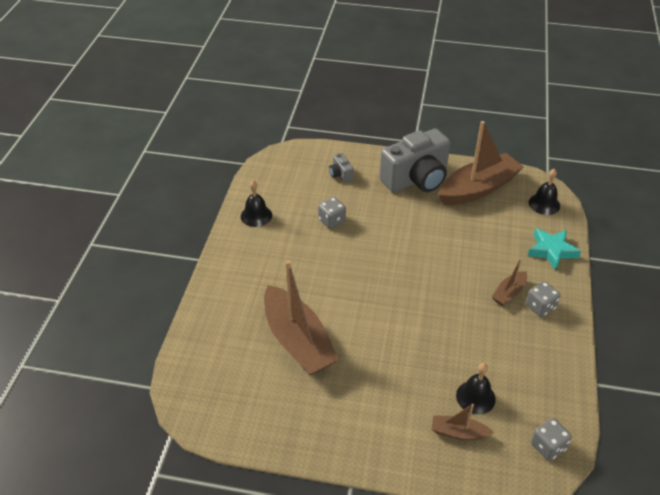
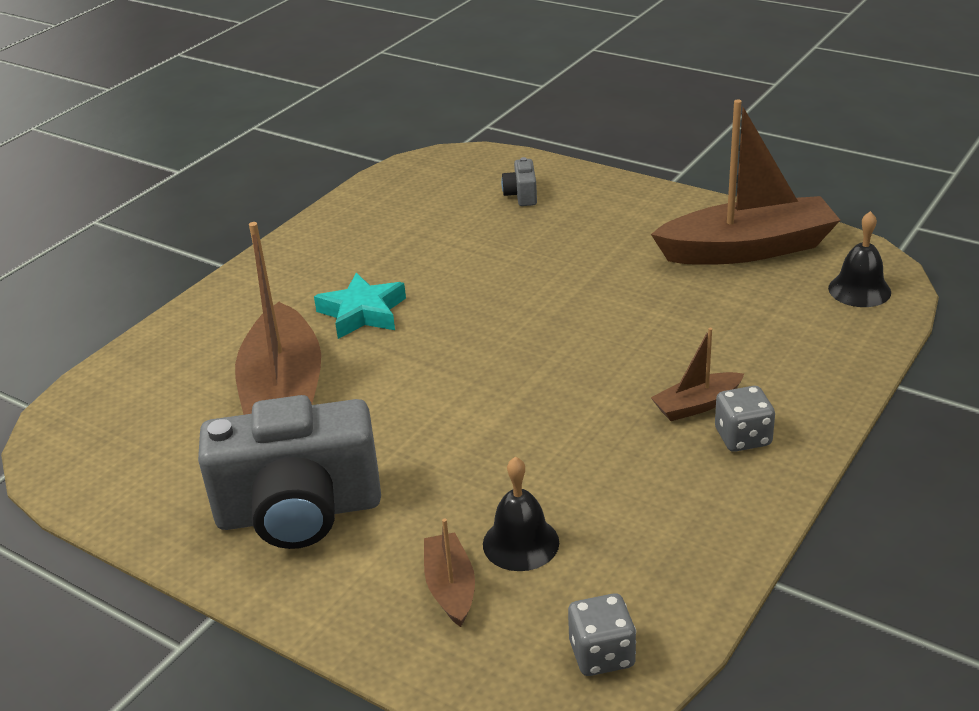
camera: 25 degrees right, 10 degrees down
(256, 215) = (349, 225): black bell -> none
(332, 220) = (461, 251): grey dice -> none
(416, 179) = (645, 220): grey camera -> grey camera (299, 512)
(458, 432) = (450, 587): brown boat -> brown boat turned 45 degrees clockwise
(551, 251) = (825, 360): turquoise star -> turquoise star (362, 313)

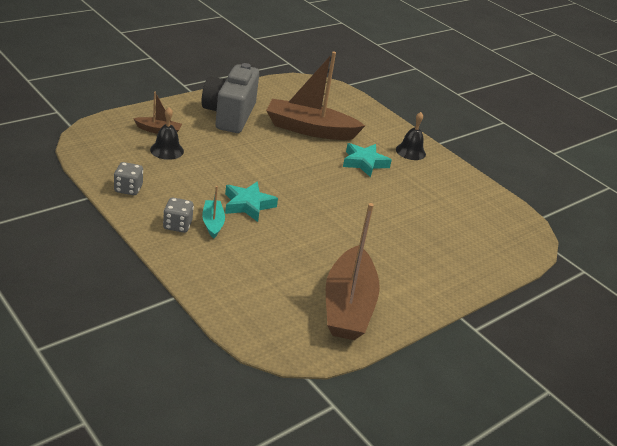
camera: 100 degrees right, 0 degrees up
(521, 195) = (467, 247): grey camera -> none
(602, 654) = (94, 146): grey dice -> grey dice (128, 189)
(608, 387) = (248, 205): none -> turquoise star
(697, 405) = (213, 223): brown boat -> turquoise boat
(859, 290) = (270, 328): black bell -> black bell (410, 151)

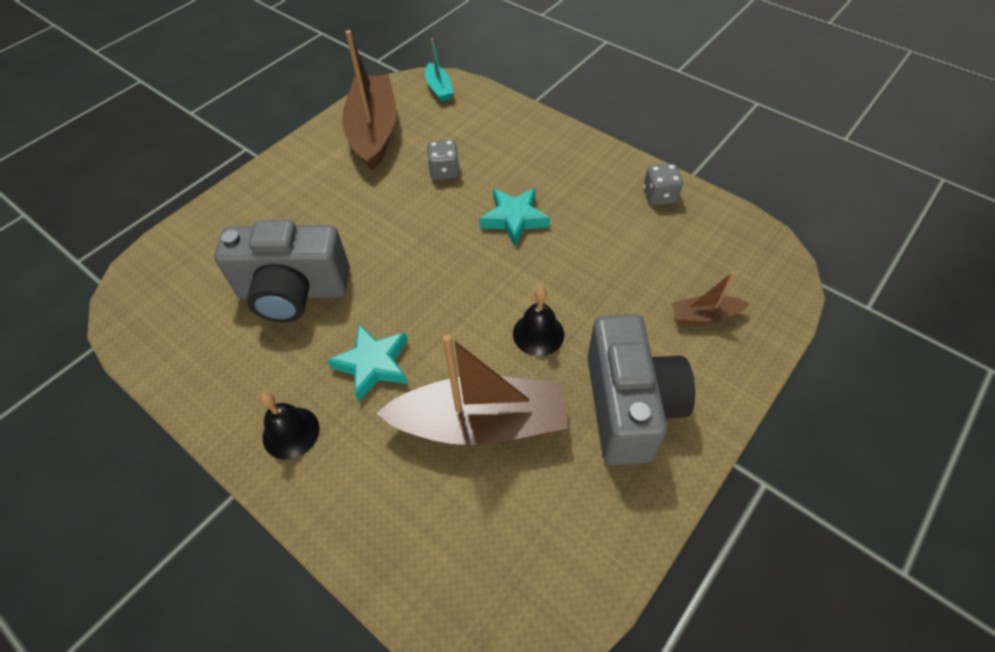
camera: 175 degrees right, 20 degrees up
(167, 150) = (664, 277): black bell -> black bell (538, 334)
(177, 225) = (575, 166): grey dice -> grey dice (444, 171)
(213, 223) = (541, 181): turquoise boat -> turquoise boat (439, 88)
(415, 207) = (293, 292): none -> grey camera

